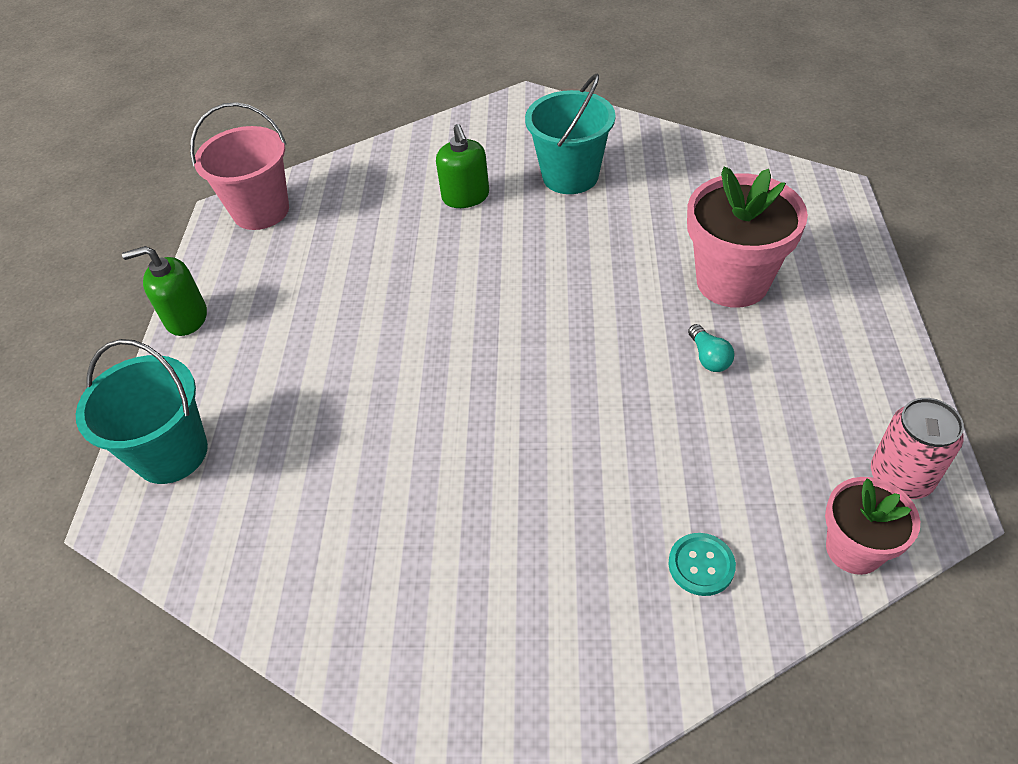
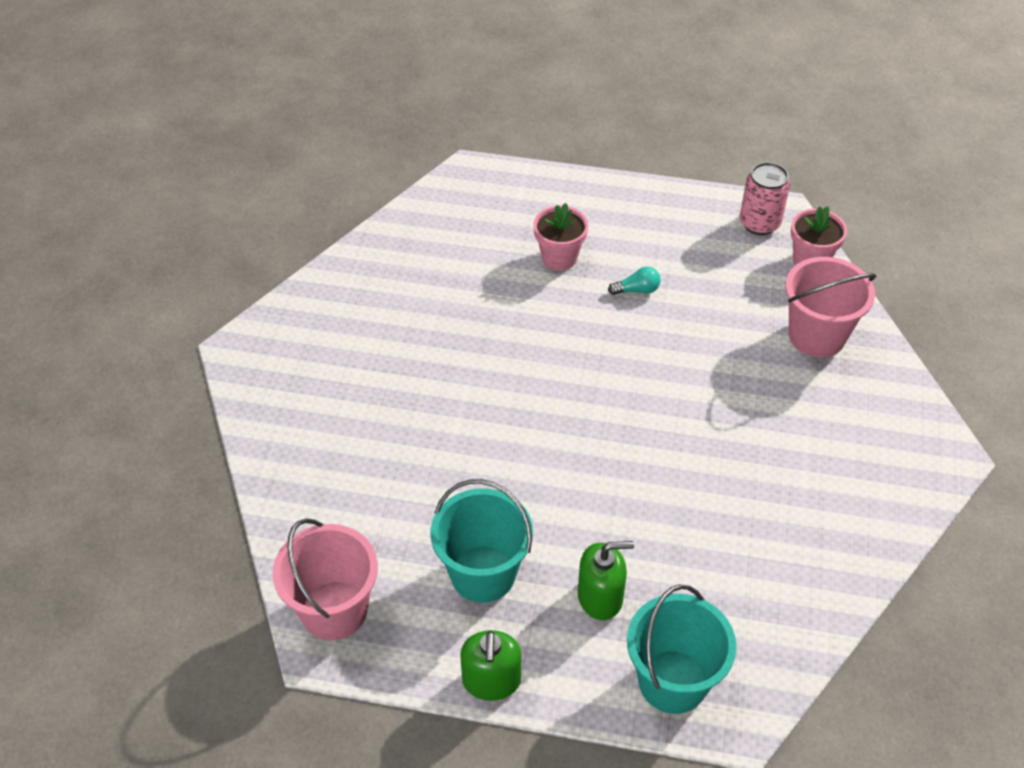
camera: 85 degrees left, 0 degrees up
(465, 197) = (382, 419): green soap dispenser -> green soap dispenser (600, 597)
(570, 176) = (383, 334): turquoise bucket -> turquoise bucket (483, 574)
(701, 565) = (816, 336): turquoise button -> pink bucket
(732, 281) = (559, 257): pink flower pot -> pink flower pot, size x0.60

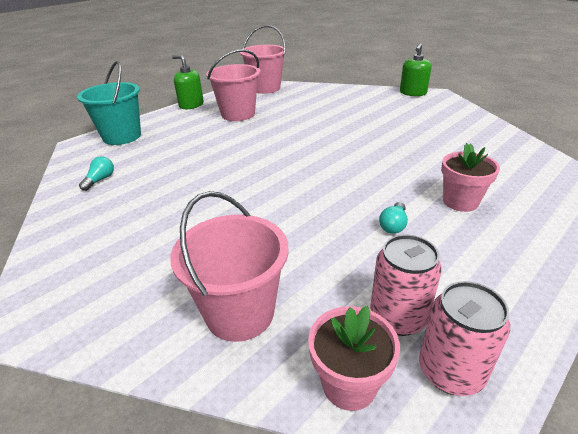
camera: 125 degrees right, 15 degrees down
(483, 574) = (238, 114): turquoise bucket -> pink bucket
(600, 597) = (185, 134): green soap dispenser -> green soap dispenser (413, 93)
(740, 256) = (398, 317): none -> pink can
(780, 591) = (100, 180): none -> turquoise light bulb

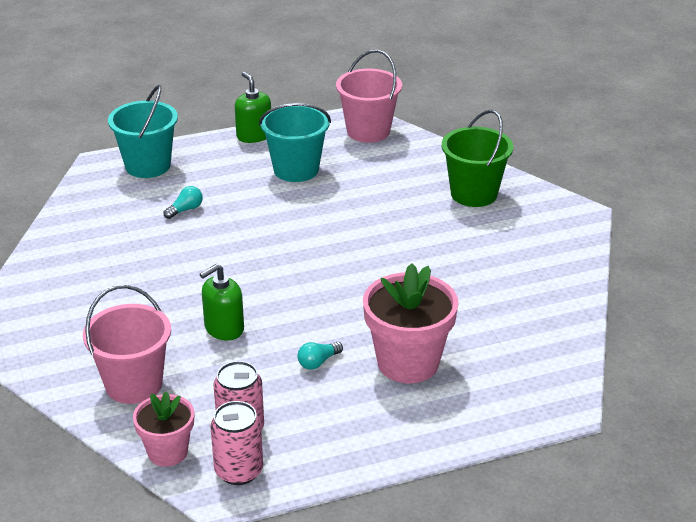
camera: 25 degrees right, 0 degrees up
(100, 180) = (97, 221): turquoise light bulb -> turquoise light bulb (185, 210)
(238, 114) = (296, 169): pink bucket -> turquoise bucket
(365, 100) = (474, 194): none -> green bucket
(413, 93) = (551, 201): green soap dispenser -> green soap dispenser (224, 328)
(460, 202) = (408, 363): pink flower pot -> pink flower pot, size x1.67

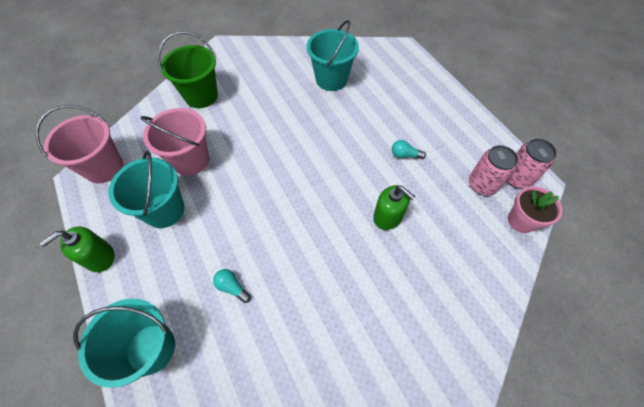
camera: 100 degrees left, 25 degrees up
(134, 384) = (468, 262): pink bucket -> pink bucket (190, 160)
(318, 362) = (404, 155): turquoise light bulb -> turquoise light bulb turned 150 degrees clockwise
(408, 363) = (390, 111): pink flower pot -> none
(491, 312) = (331, 79): none -> turquoise bucket

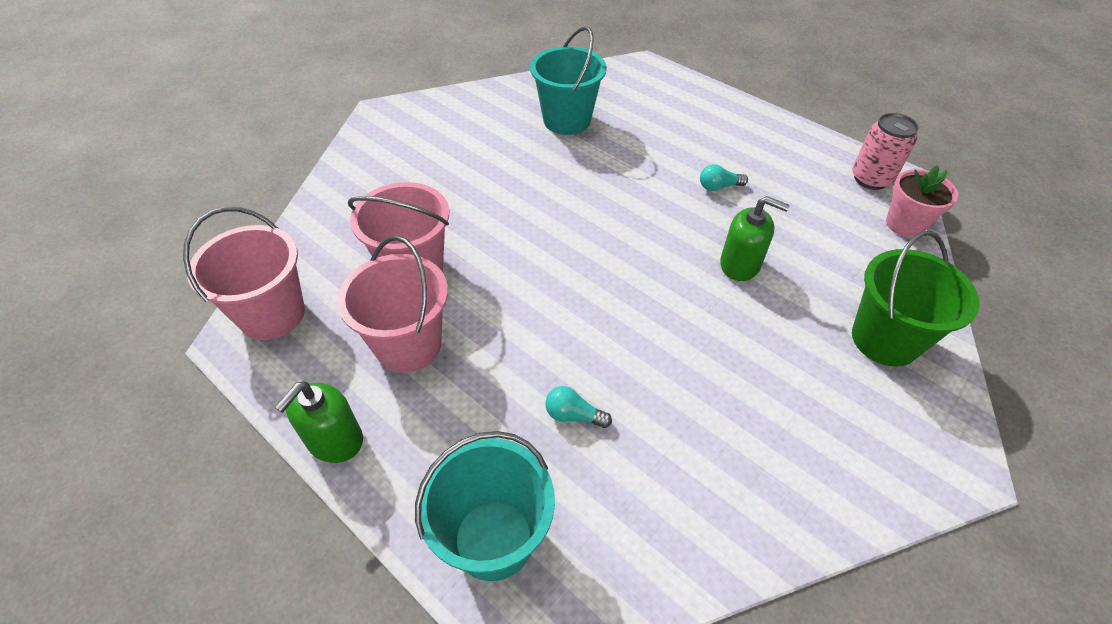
camera: 20 degrees left, 10 degrees down
(164, 210) = (408, 345): turquoise bucket -> pink bucket
(201, 96) = (382, 182): green bucket -> green bucket (885, 339)
(482, 184) = (835, 196): pink can -> none

